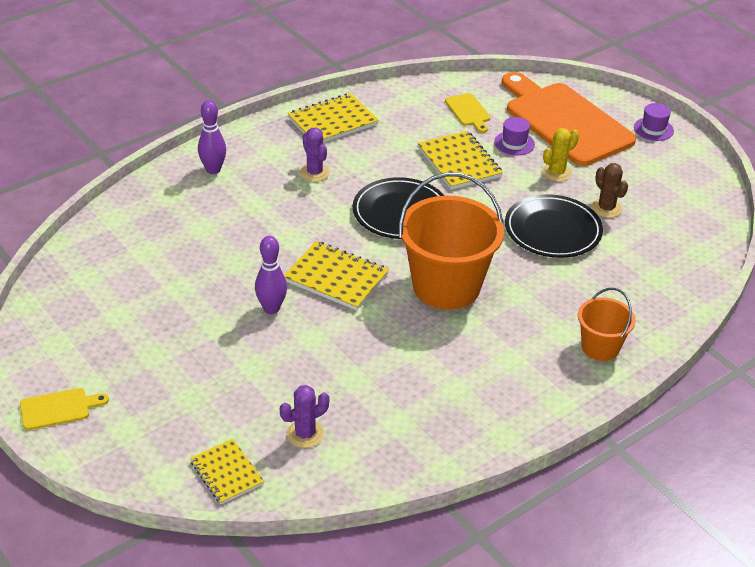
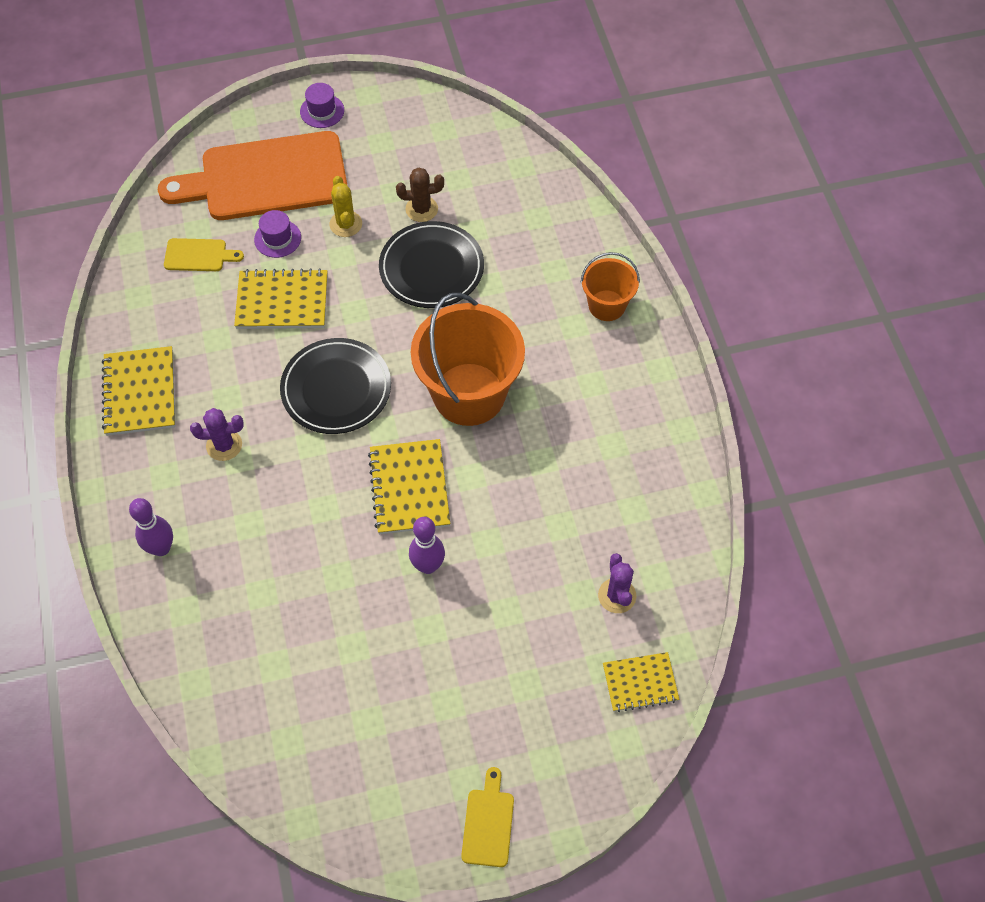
camera: 65 degrees left, 20 degrees up
(336, 278) = (409, 488): yellow notebook -> yellow notebook turned 60 degrees counterclockwise

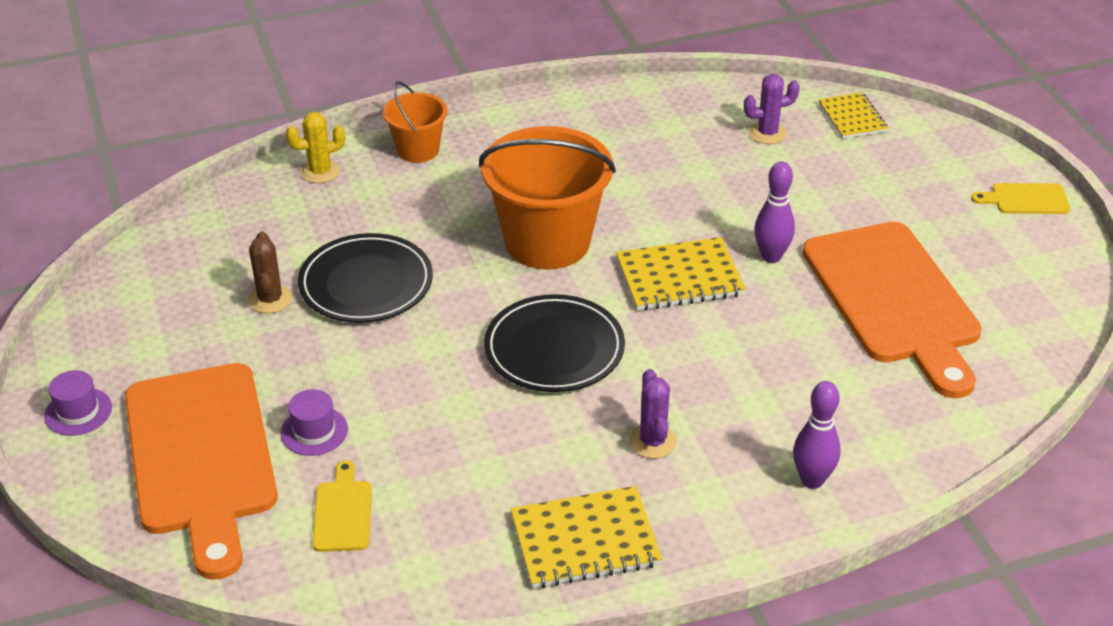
camera: 95 degrees left, 20 degrees down
(282, 301) = (422, 414): yellow notebook -> none
(346, 224) = (291, 366): yellow cactus -> yellow cactus (320, 172)
(355, 657) = (893, 300): none -> orange cutting board

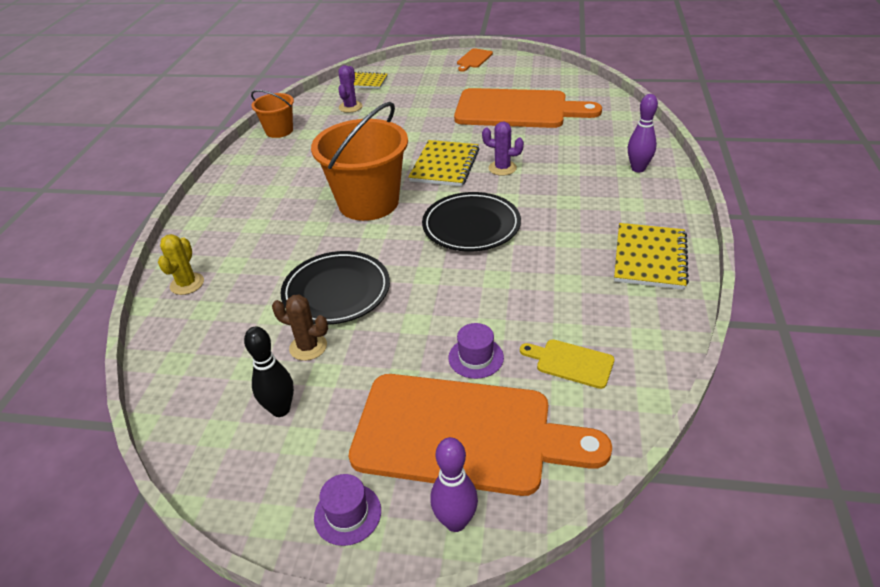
camera: 60 degrees left, 0 degrees up
(179, 317) = (280, 409): none -> black bowling pin
(418, 150) = (217, 231): orange bucket -> orange bucket (279, 131)
(652, 441) = (578, 211): purple cactus -> purple cactus (502, 168)
(771, 256) = (453, 133): purple bowling pin -> purple bowling pin (455, 521)
(1025, 199) = (473, 59): yellow cutting board -> orange cutting board

